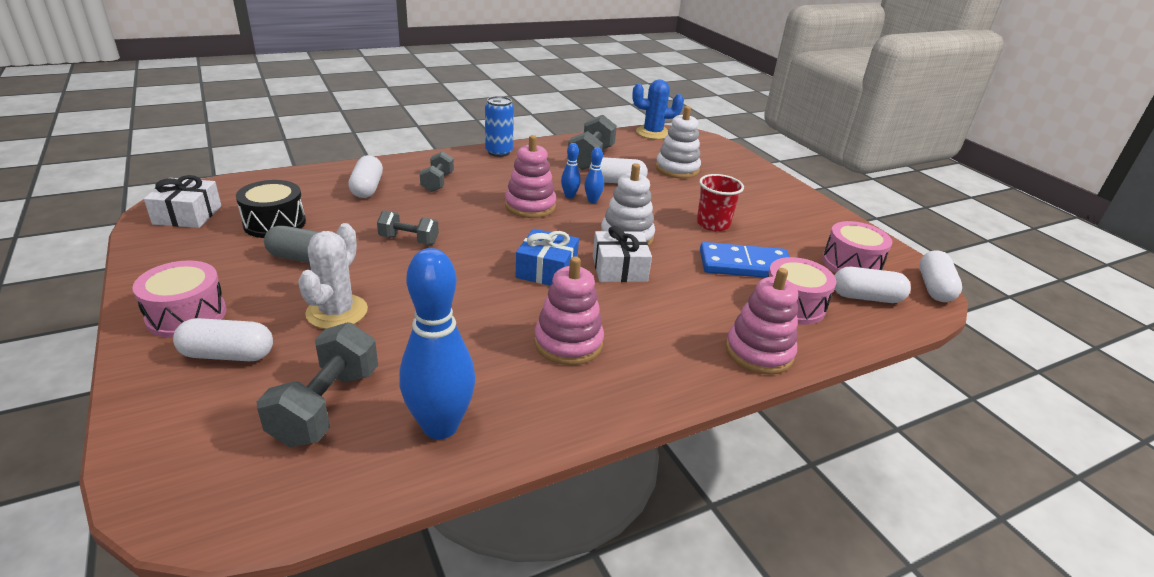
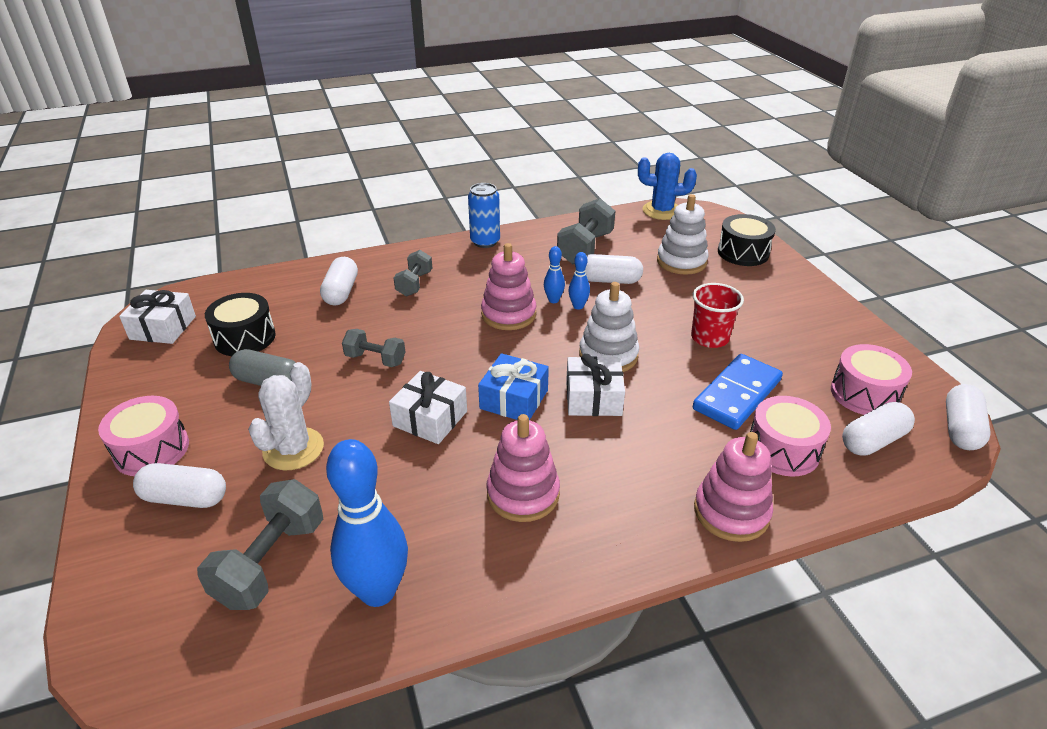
camera: 10 degrees right, 5 degrees up
(469, 286) = (430, 418): none -> white gift
(728, 163) = (743, 252): none -> black drum
(745, 265) = (737, 394): blue domino -> blue domino turned 60 degrees counterclockwise
(866, 297) = (873, 441): white capsule -> white capsule turned 45 degrees counterclockwise

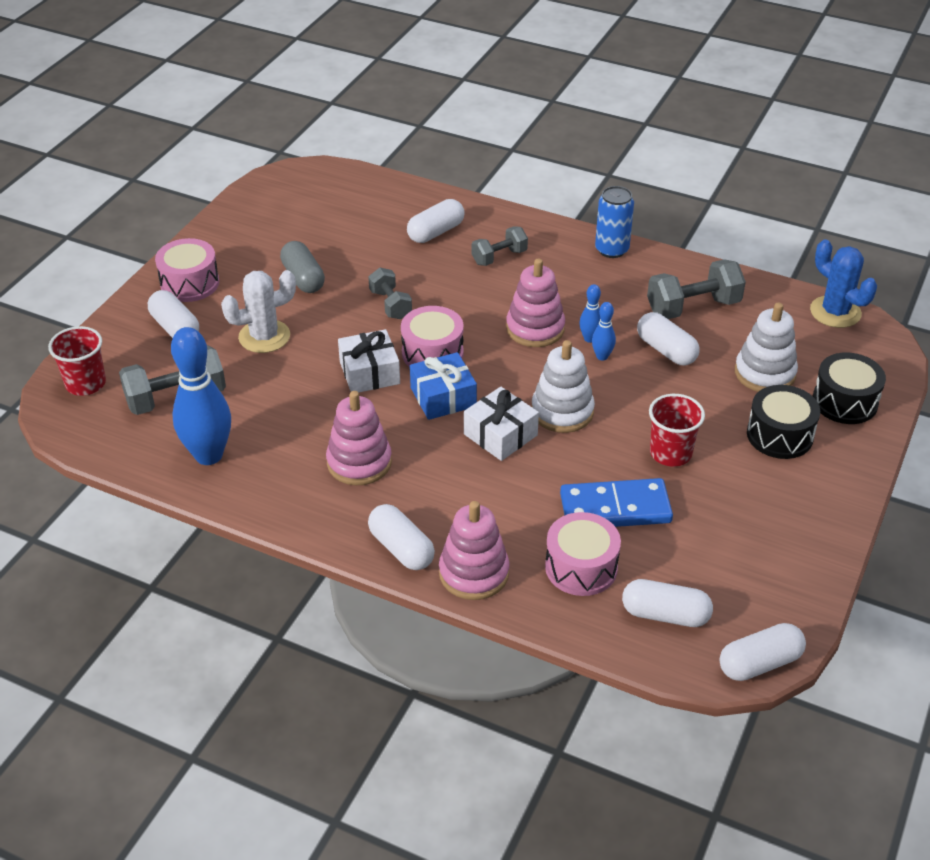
camera: 45 degrees right, 5 degrees up
(139, 622) = (85, 384): none -> red cup
(163, 328) = (286, 192): white gift -> none
(245, 338) = (327, 233): black drum -> black drum (779, 435)
(656, 537) = (401, 549): none -> white capsule
(864, 394) = (726, 582): pink drum -> pink drum (432, 353)

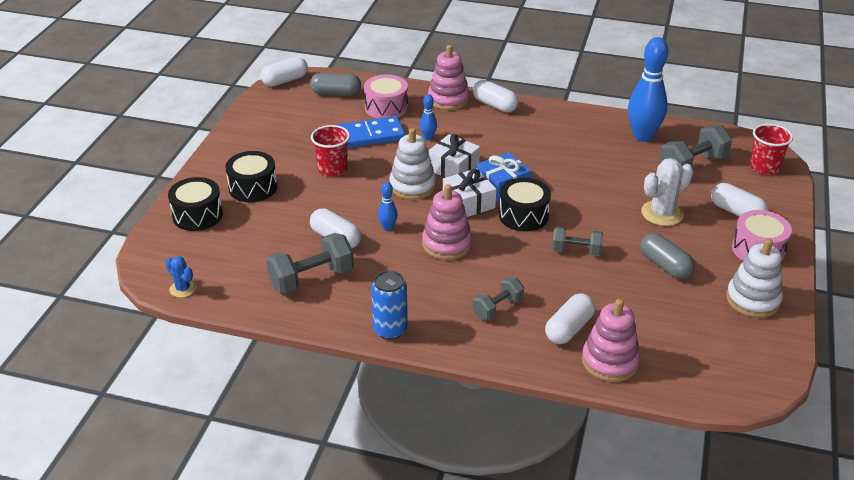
camera: 170 degrees right, 5 degrees down
(359, 462) = (542, 142): pink stacking toy -> pink stacking toy (610, 361)
(369, 372) = (565, 196): white gift -> white gift (468, 203)
(390, 304) = (576, 251): grey dumbbell -> grey dumbbell turned 45 degrees counterclockwise
(432, 353) = (523, 215): pink drum -> black drum
(589, 339) = (400, 241): blue bowling pin -> blue bowling pin (428, 137)
(665, 614) = (336, 93): white capsule -> grey capsule
(764, 373) = (256, 229): white stacking toy -> white stacking toy (753, 300)
(835, 312) = (183, 289): blue cactus -> blue cactus, size x0.58

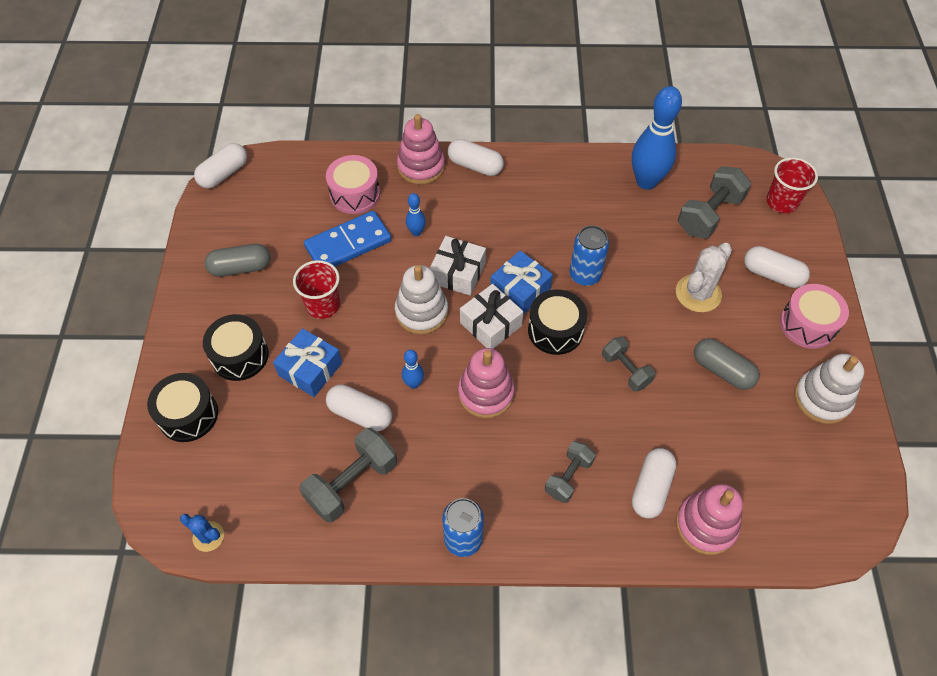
camera: 15 degrees left, 20 degrees up
(306, 205) = (310, 369): none -> blue gift
(336, 93) = (290, 183): grey capsule -> grey capsule (241, 268)
(563, 186) = (585, 275): none -> blue can
(576, 251) = (625, 370): grey dumbbell -> grey dumbbell turned 60 degrees clockwise

